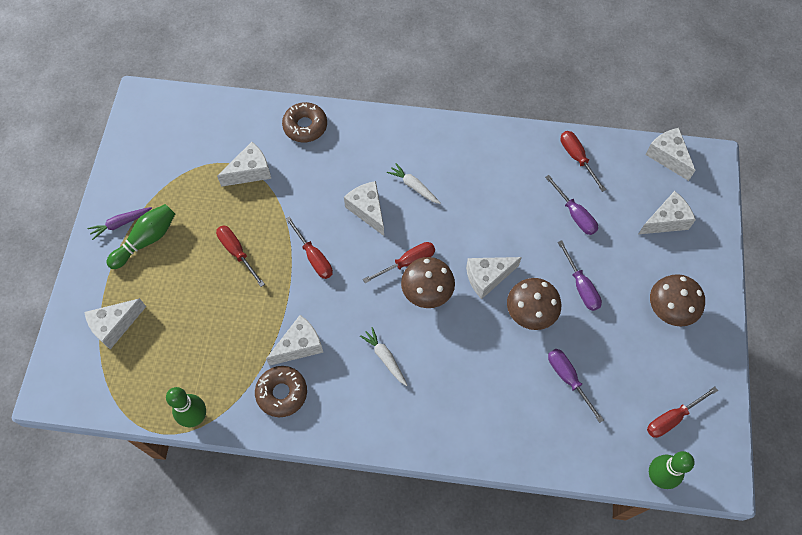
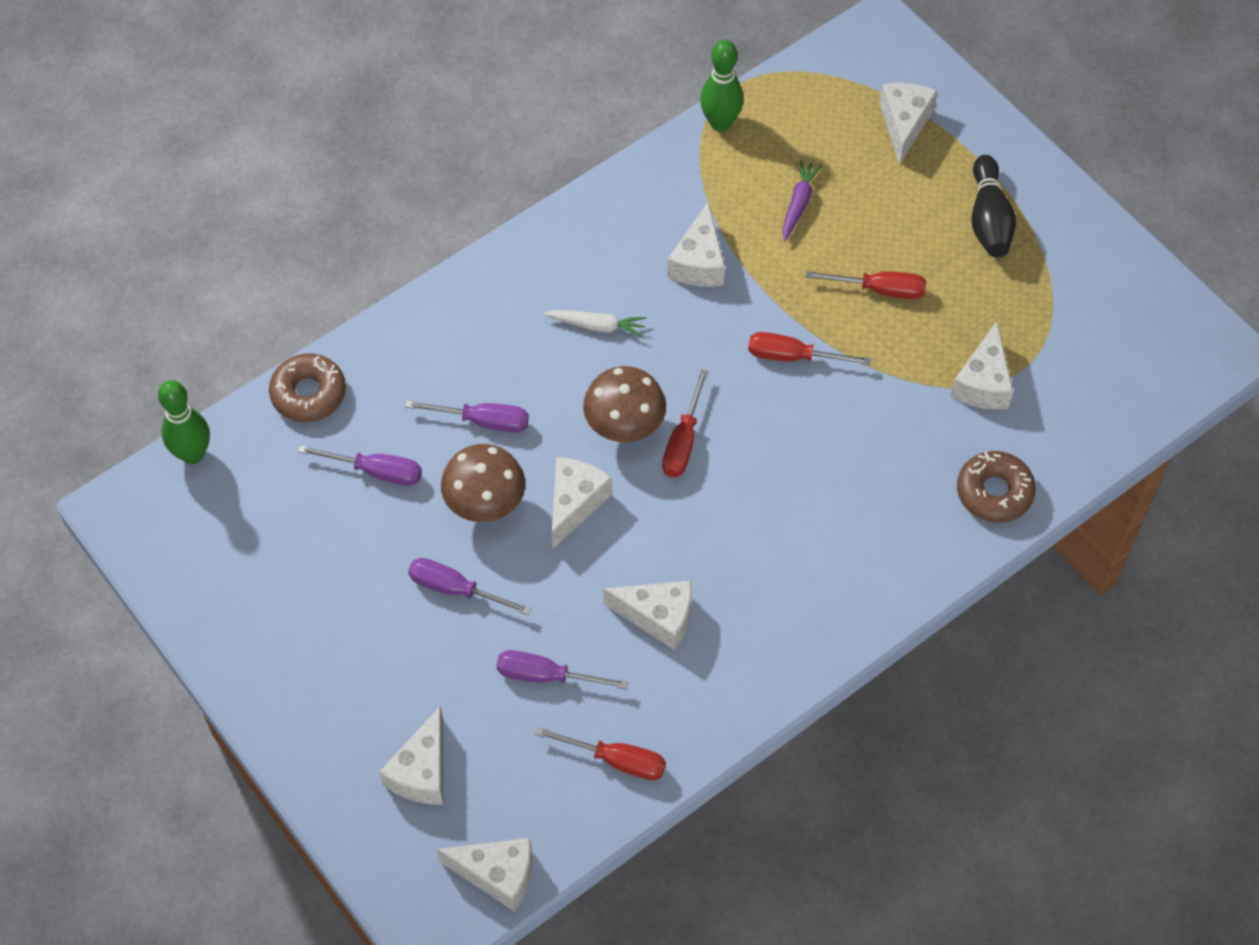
camera: 135 degrees right, 5 degrees down
(120, 223) = (1038, 210): purple carrot -> purple carrot (799, 204)
(146, 240) = (989, 219): green bowling pin -> black bowling pin
(282, 393) = (663, 208): brown donut -> brown donut (308, 394)
(367, 210) = (797, 459): white cheese -> white cheese (658, 617)
(414, 186) = (777, 535): white carrot -> none
(491, 358) = (483, 421): none -> purple screwdriver
(668, 310) = (323, 650): brown mushroom -> none
(672, 418) = (222, 527): red screwdriver -> none

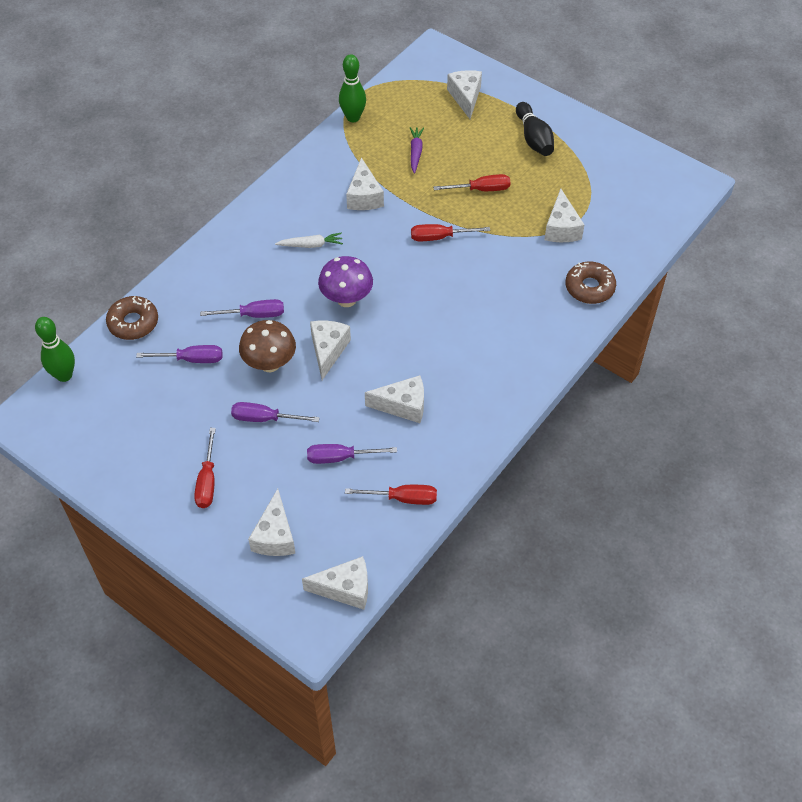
camera: 15 degrees left, 5 degrees down
(624, 427) = (346, 299): brown mushroom -> purple mushroom
(683, 441) = (386, 299): red screwdriver -> red screwdriver (207, 481)

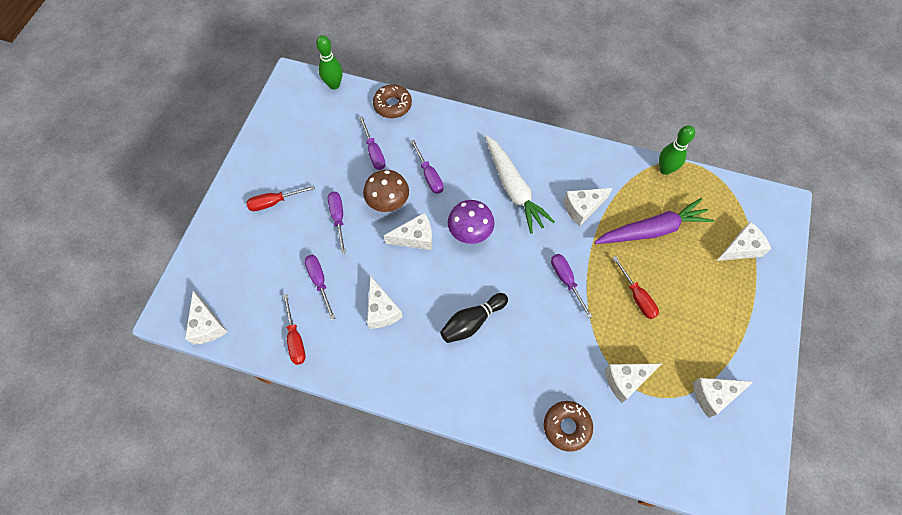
camera: 70 degrees right, 10 degrees up
(275, 536) = (240, 262): white cheese -> white cheese (713, 395)
(311, 245) = (513, 188): white carrot -> white carrot, size x2.08
(416, 152) = (652, 230): purple carrot -> purple carrot, size x2.08
(440, 237) = (566, 280): red screwdriver -> purple screwdriver
(534, 138) = (724, 323): black bowling pin -> black bowling pin (472, 322)

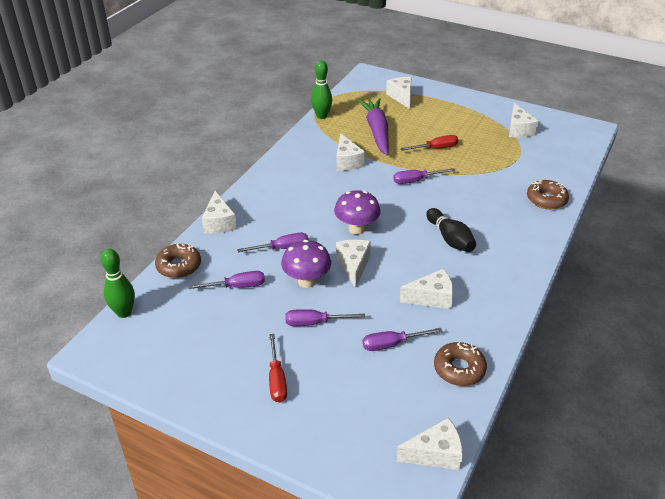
camera: 80 degrees left, 25 degrees down
(295, 339) = (459, 369): red screwdriver -> brown donut
(388, 203) = (306, 281): brown mushroom -> purple mushroom
(513, 188) = (315, 196): white carrot -> none
(626, 380) = (507, 165): white cheese -> white cheese (219, 223)

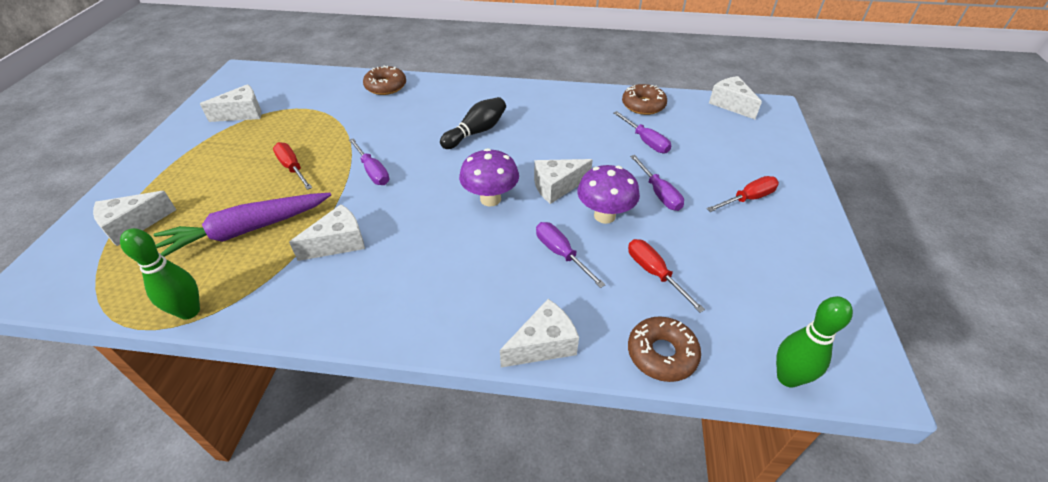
camera: 110 degrees left, 5 degrees up
(237, 286) = (654, 273): purple screwdriver -> red screwdriver
(431, 298) = (571, 130): white cheese -> none

